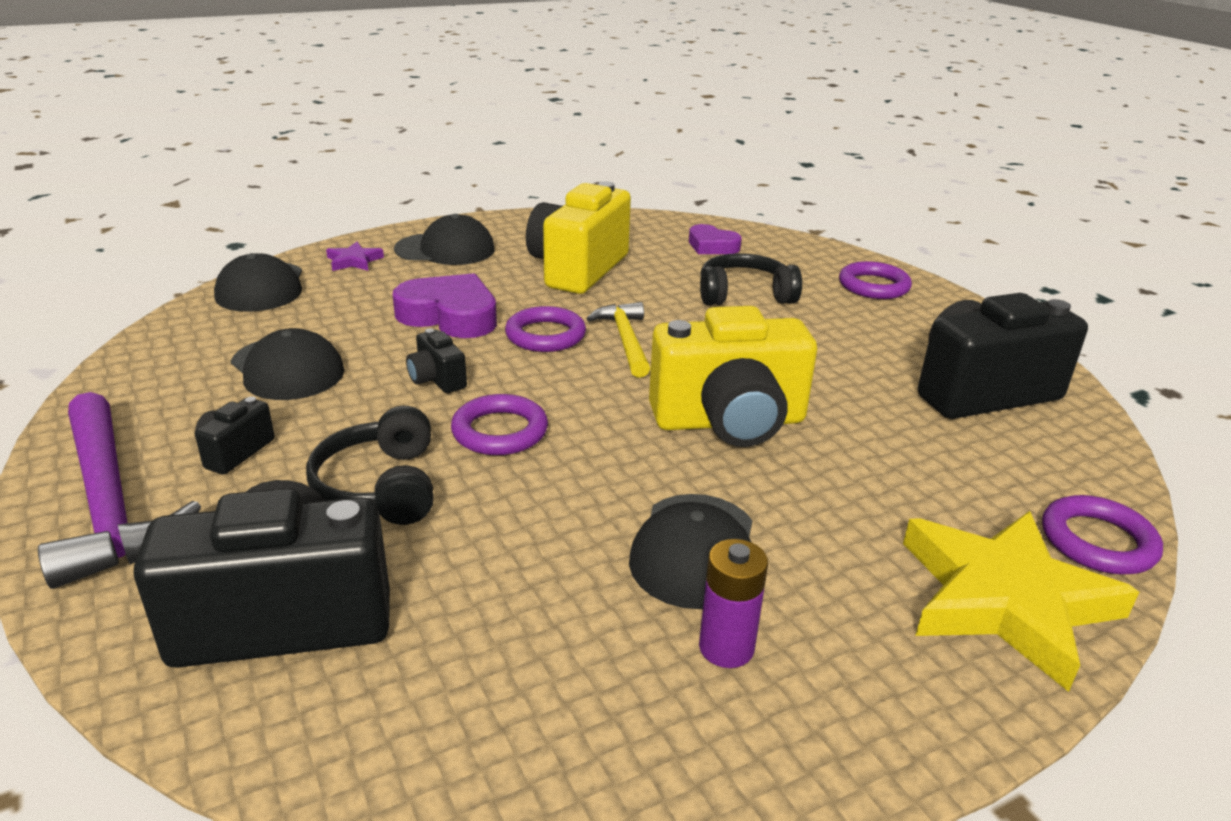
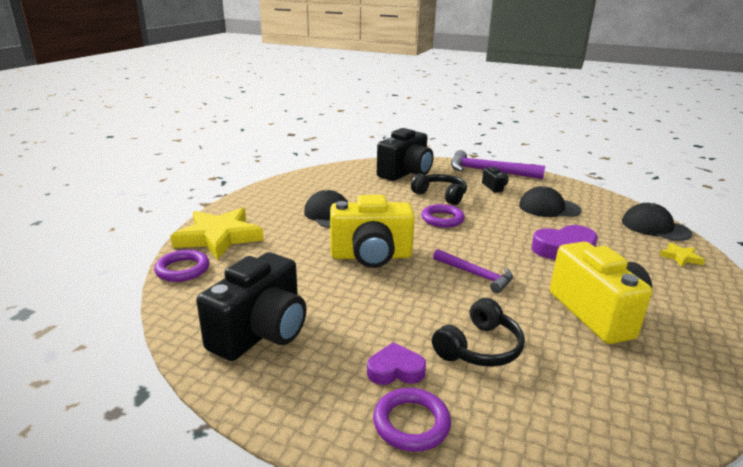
camera: 140 degrees right, 5 degrees down
(354, 261) = (680, 257): purple star -> yellow star
(437, 380) = (500, 225): black camera -> none
(445, 249) = (682, 288): black cap -> none
(545, 335) = (510, 260): purple ring -> none
(625, 340) = (476, 275): yellow hammer -> purple hammer
(712, 246) = (592, 403): purple heart -> purple heart (395, 370)
(726, 647) = (297, 201): purple battery -> none
(729, 422) = (371, 256): yellow camera -> yellow camera turned 135 degrees counterclockwise

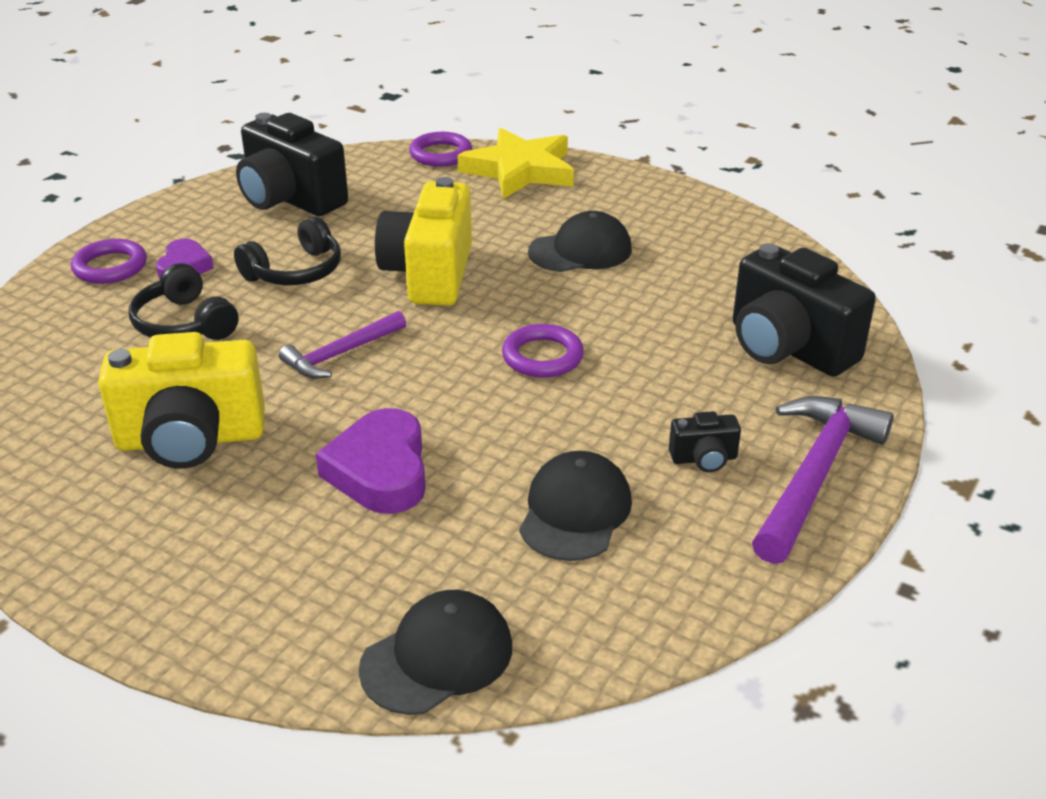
camera: 100 degrees right, 10 degrees up
(441, 195) = (657, 374): black headphones -> black headphones (295, 271)
(680, 257) = (295, 627): yellow star -> none

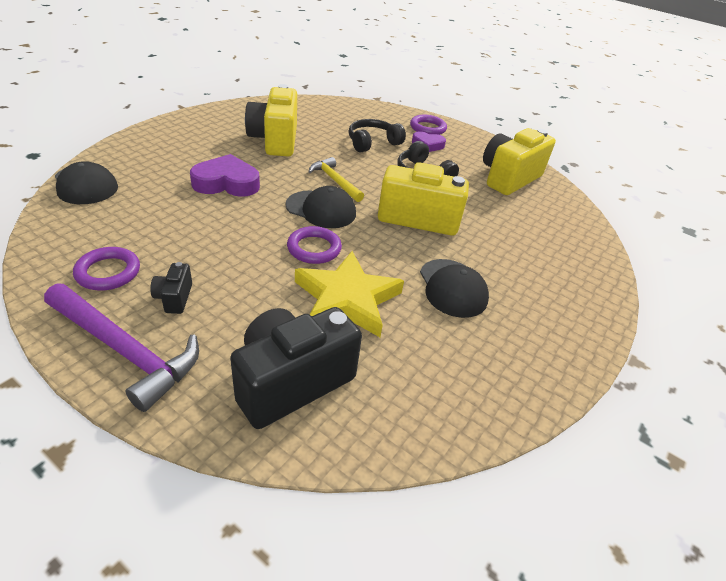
camera: 90 degrees right, 5 degrees up
(290, 199) = (508, 178): black camera -> yellow camera
(340, 354) = (335, 181): purple hammer -> yellow hammer
(441, 154) = (593, 241): purple ring -> purple ring (108, 272)
(520, 170) = (580, 276): yellow star -> yellow star (347, 299)
(575, 512) = (157, 237): black cap -> black cap (321, 209)

